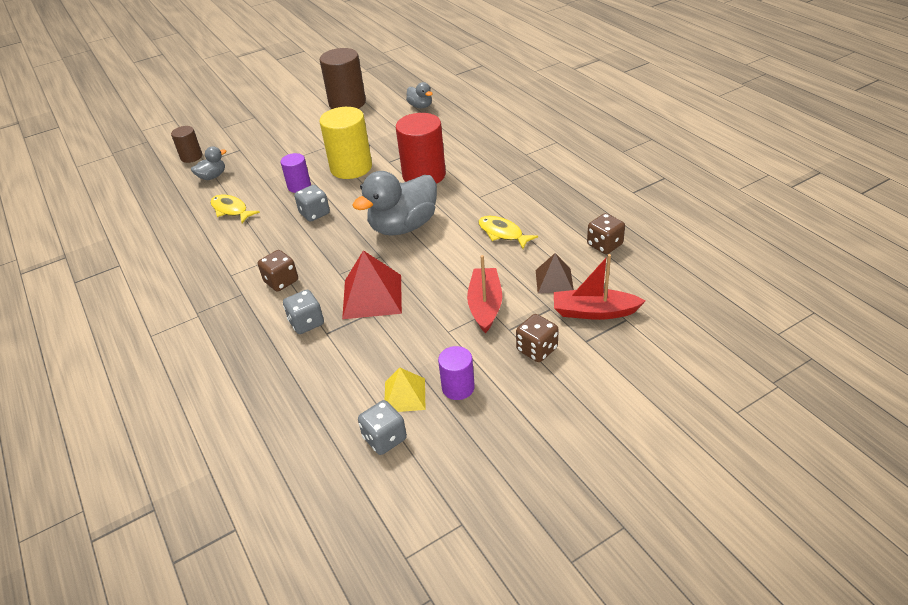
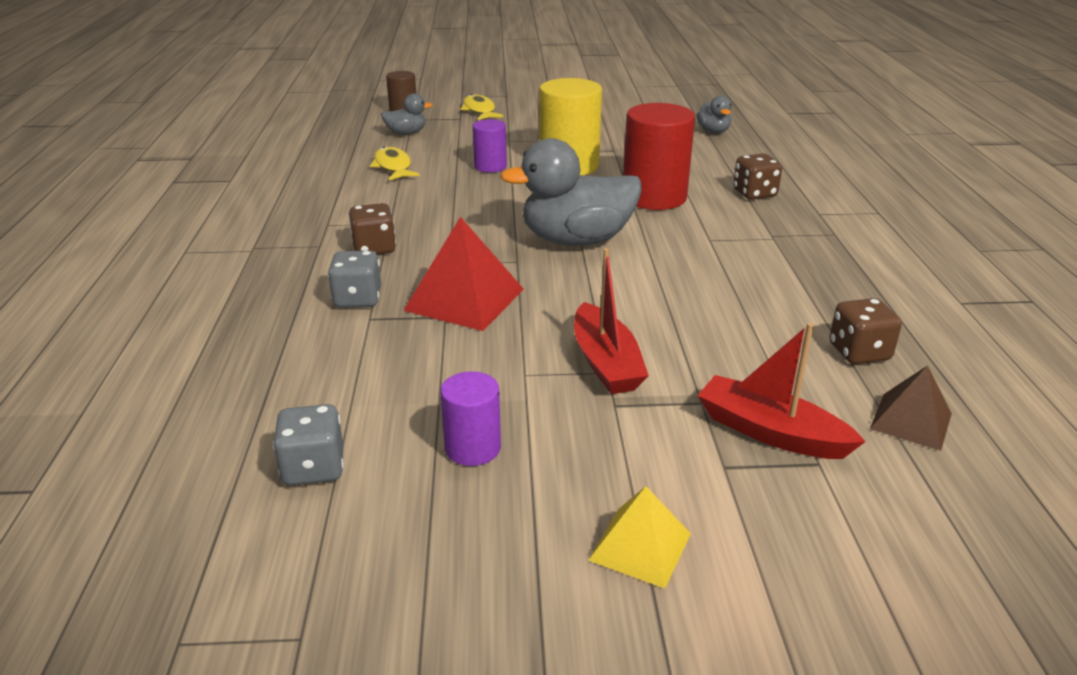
camera: 25 degrees right, 10 degrees down
(314, 213) = (481, 196): grey dice -> none
(347, 103) = (624, 108): brown cylinder -> none
(404, 395) = (392, 426): yellow pyramid -> yellow pyramid (640, 546)
(485, 305) = (606, 363): red boat -> red boat turned 135 degrees clockwise
(502, 233) = (707, 289): yellow fish -> yellow fish (479, 110)
(537, 349) = (634, 447): brown dice -> brown dice (754, 193)
(554, 280) = (738, 369): brown pyramid -> brown pyramid (911, 421)

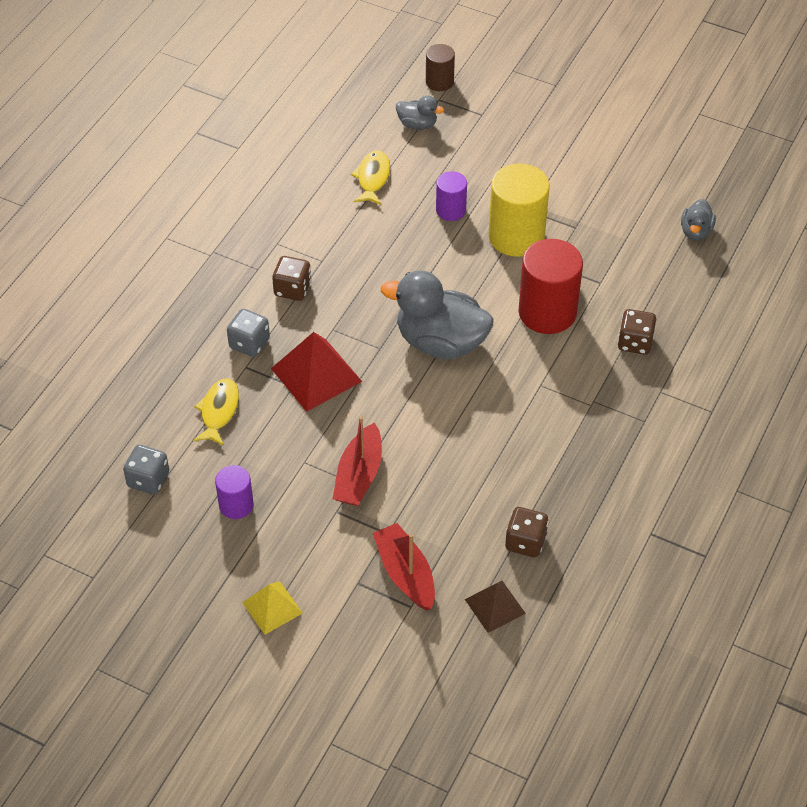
camera: 30 degrees right, 20 degrees up
(479, 110) = (509, 106): yellow fish -> yellow fish (219, 411)

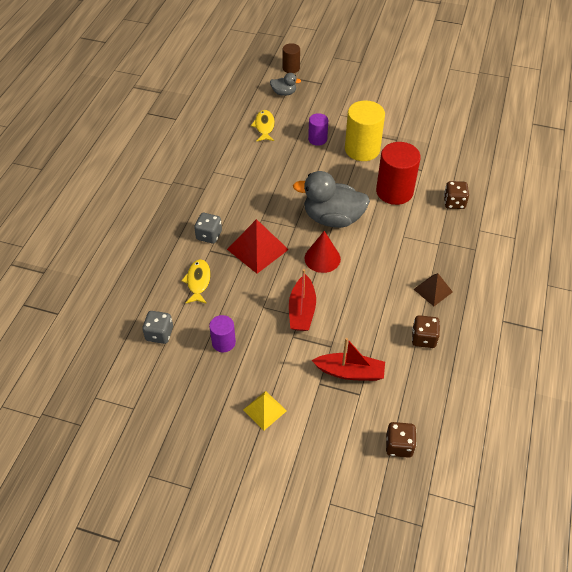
camera: 10 degrees left, 0 degrees up
(292, 289) = (229, 198): brown dice -> brown dice (399, 445)
(405, 574) = (350, 372): red boat -> red boat turned 135 degrees clockwise
(409, 402) = (322, 258): none -> red cone
(495, 606) = (416, 385): brown pyramid -> brown pyramid (433, 290)
(695, 231) = (469, 133): grey duck -> none

